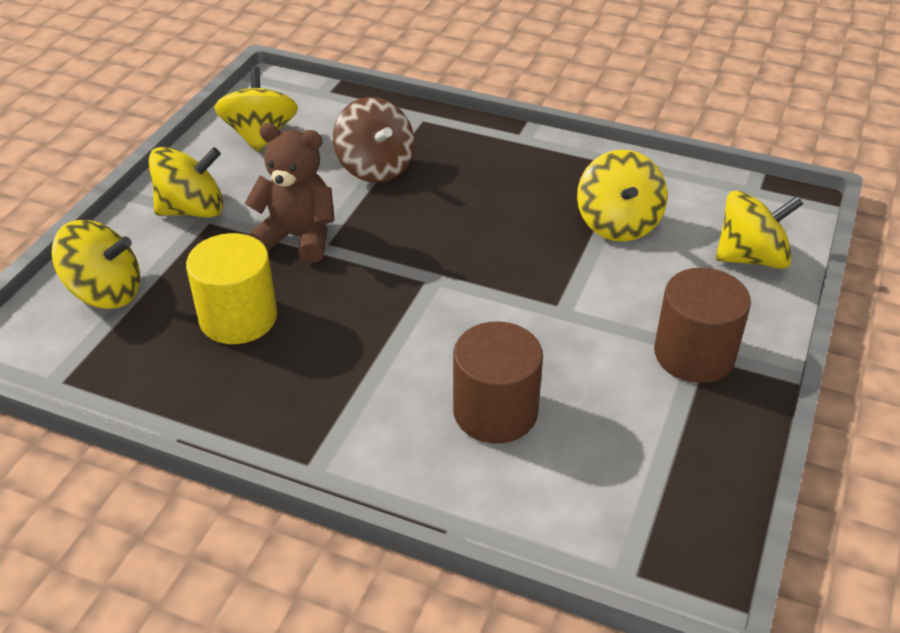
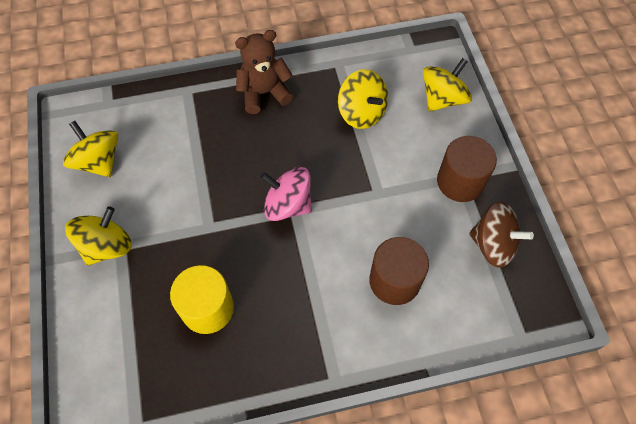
camera: 35 degrees left, 20 degrees up
(105, 292) = (109, 342): yellow spinning top -> none
(298, 237) = (192, 228): brown teddy bear -> brown teddy bear (264, 93)
(375, 167) = (194, 147): brown spinning top -> brown spinning top (493, 244)
(431, 269) = (288, 205): none -> pink spinning top

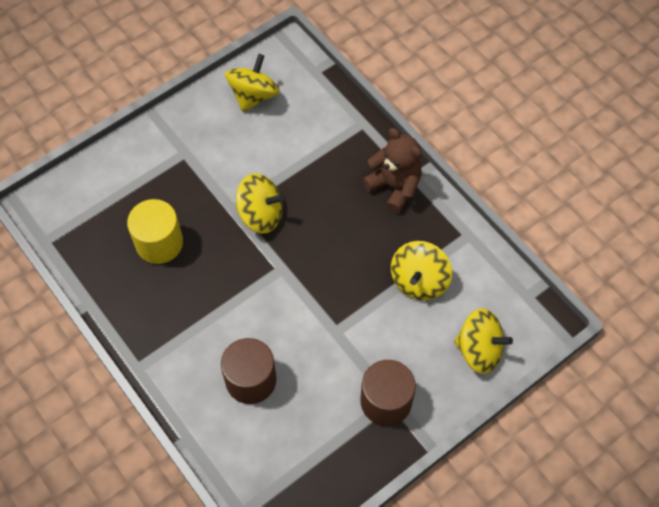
camera: 65 degrees right, 0 degrees up
(107, 246) = (180, 144): yellow spinning top -> yellow spinning top (260, 215)
(288, 205) = (284, 260): pink spinning top -> none
(493, 244) = (329, 455): brown spinning top -> none

